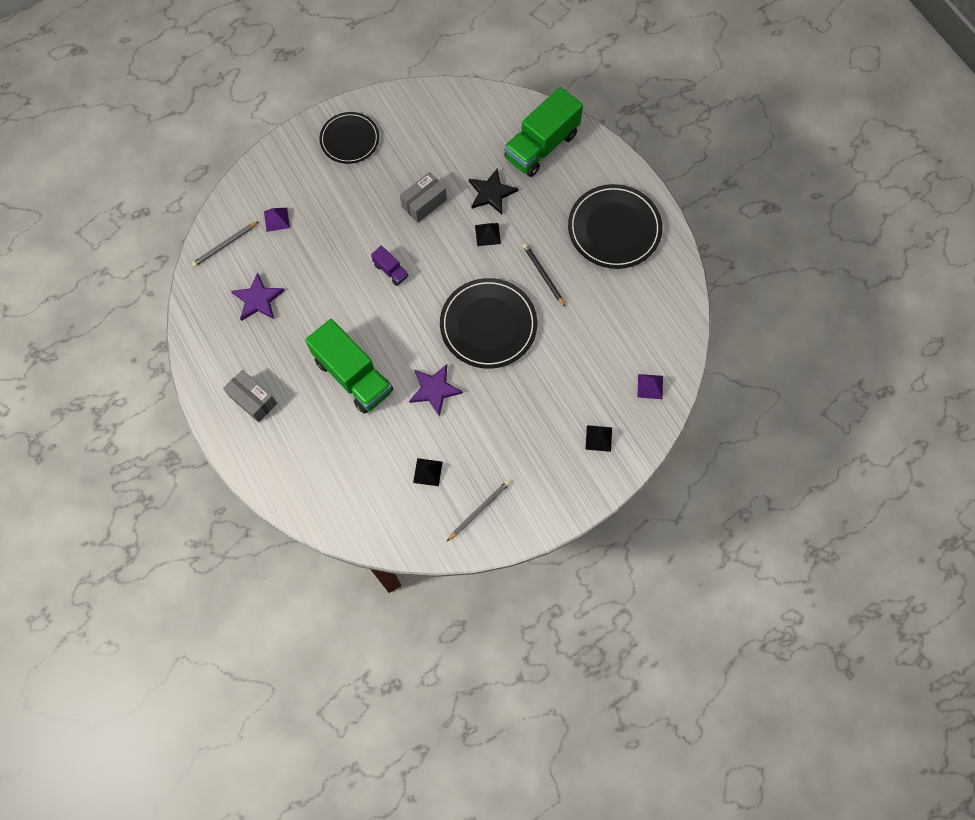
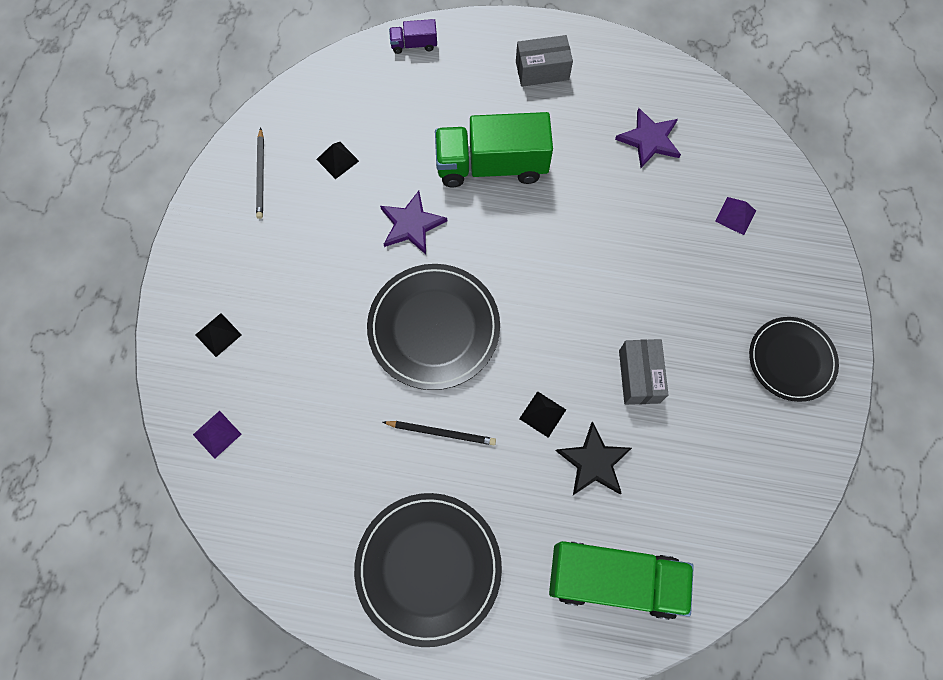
camera: 130 degrees right, 0 degrees up
(225, 245) = (740, 150): grey pencil -> none
(391, 270) = (580, 280): purple truck -> purple truck (414, 44)
(541, 146) = (614, 579): green truck -> green truck turned 105 degrees clockwise

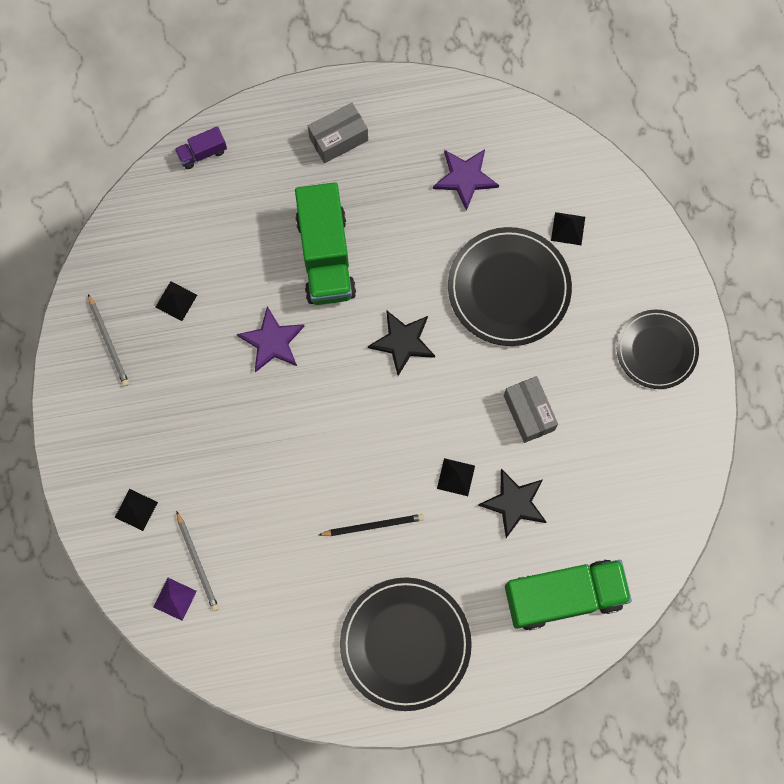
camera: 20 degrees left, 5 degrees up
(254, 407) = (197, 563): none -> grey pencil
(434, 328) = (330, 433): black plate -> black plate (509, 288)
(491, 165) = (325, 256): green truck -> green truck turned 75 degrees counterclockwise
(536, 266) = (402, 342): none -> black star
(735, 216) = (568, 228): purple pyramid -> black pyramid

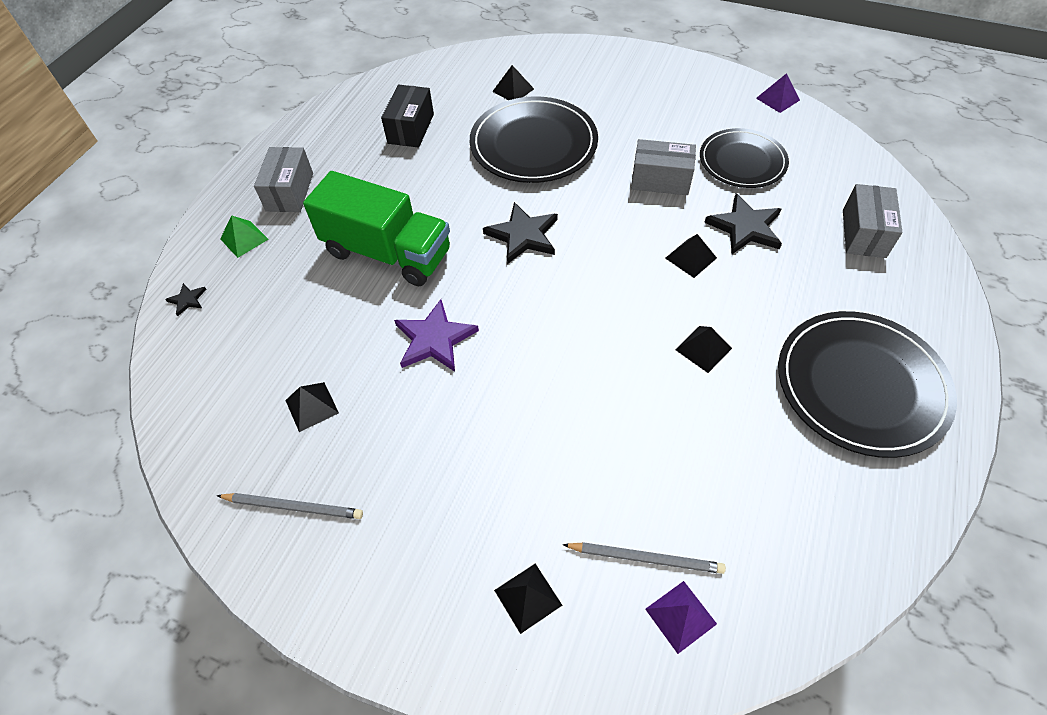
camera: 55 degrees left, 20 degrees down
(202, 153) = (187, 300): purple truck -> black star
(275, 144) = (244, 239): none -> green pyramid
(373, 525) = (703, 349): black pencil -> black pyramid
(465, 178) = (411, 129): purple star -> black box
(563, 596) = (863, 233): green truck -> grey box
(656, 350) = (660, 85): black plate -> black plate (742, 161)
(701, 462) = (778, 99): none -> purple pyramid

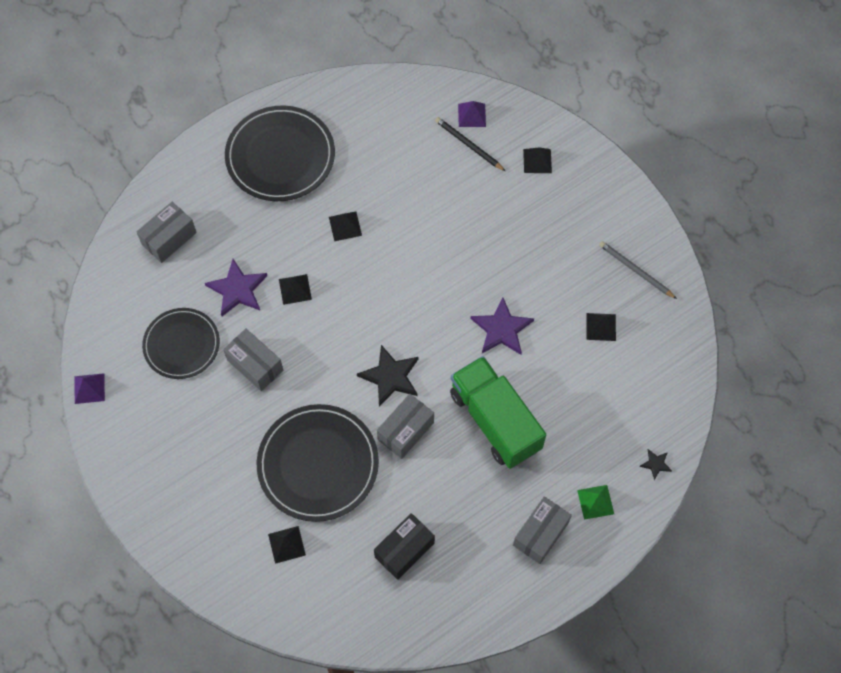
camera: 150 degrees left, 10 degrees up
(473, 202) = (405, 431): none -> grey box
(646, 558) = (468, 145): grey pencil -> black pencil
(745, 227) = (237, 289): black star -> purple star

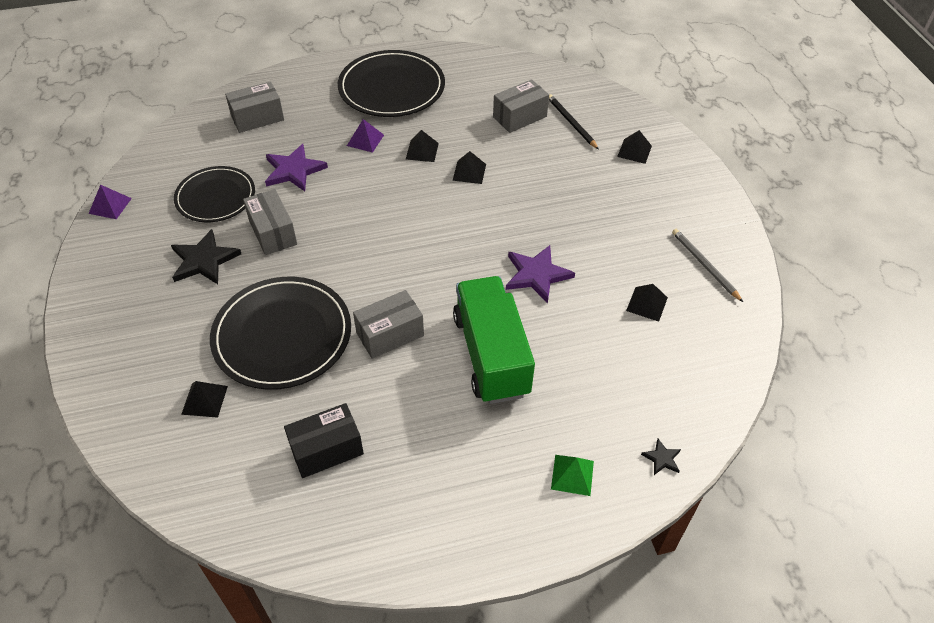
camera: 20 degrees right, 15 degrees down
(295, 289) = (347, 184): black pyramid -> black pyramid (469, 172)
(390, 377) = (400, 281): black star -> black star (204, 260)
(472, 115) = (584, 103): purple pyramid -> purple pyramid (365, 140)
(540, 534) = (491, 487): grey box -> grey box (519, 117)

